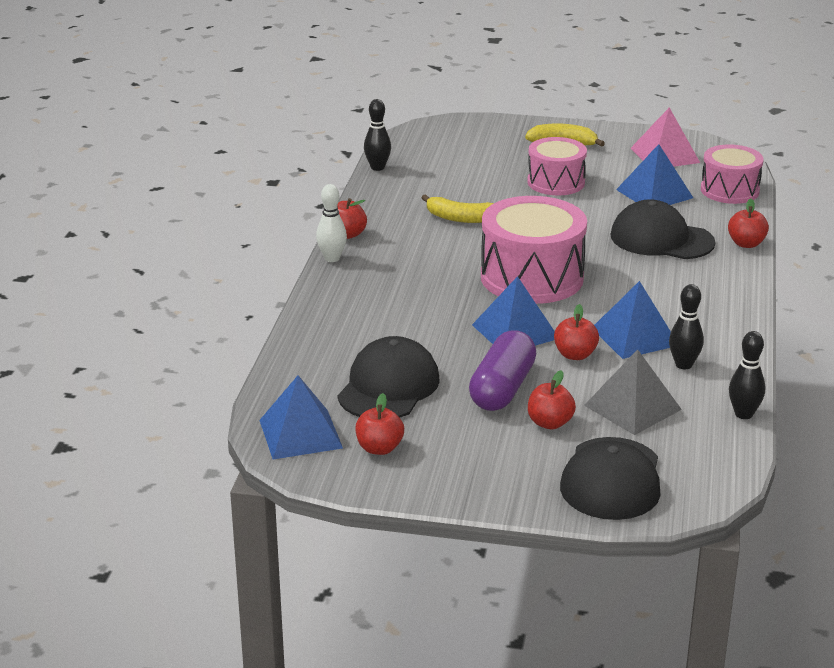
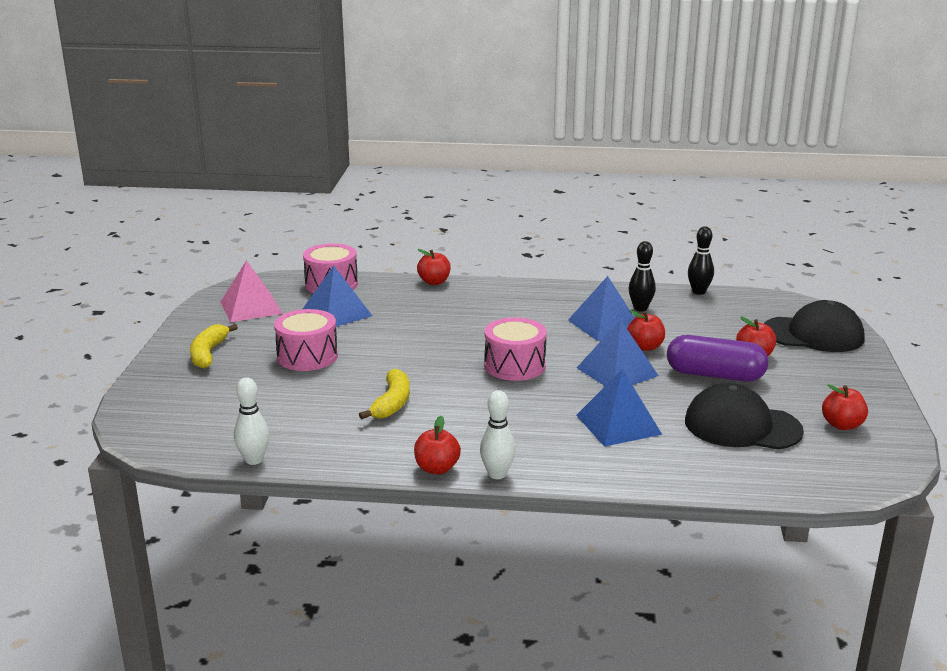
camera: 95 degrees left, 5 degrees down
(300, 434) = (848, 465): blue pyramid -> blue pyramid (618, 424)
(377, 167) = (254, 460): black bowling pin -> white bowling pin
(532, 277) = (514, 366): pink drum -> pink drum, size x0.62
(632, 407) = (712, 326): grey pyramid -> none
(661, 239) = (429, 312): black cap -> none

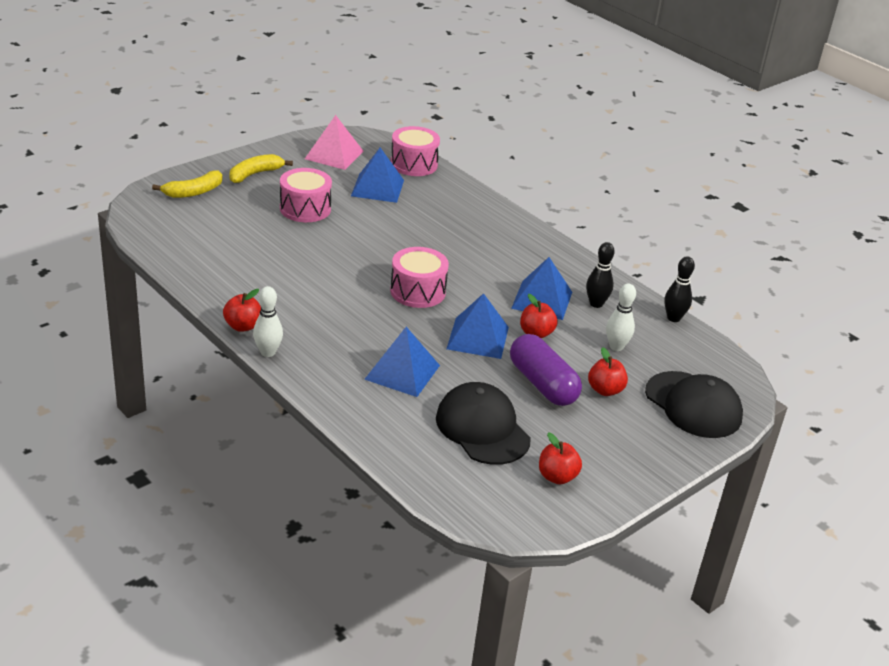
camera: 40 degrees right, 10 degrees up
(254, 460) = (162, 257): white bowling pin -> white bowling pin (616, 347)
(392, 403) = (295, 270): yellow banana -> yellow banana (193, 192)
(434, 282) = (486, 199): red apple -> none

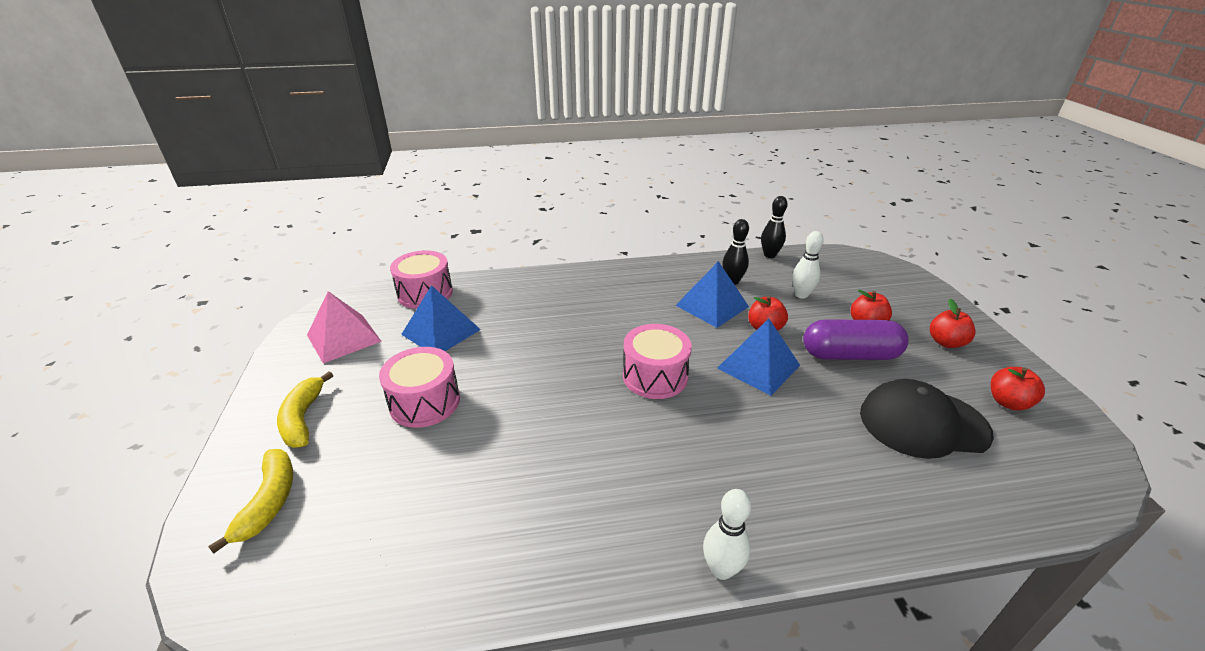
camera: 55 degrees left, 0 degrees up
(242, 326) = (645, 576): red apple -> red apple (946, 342)
(402, 372) = (805, 446): blue pyramid -> none
(693, 405) = (895, 289): black cap -> none

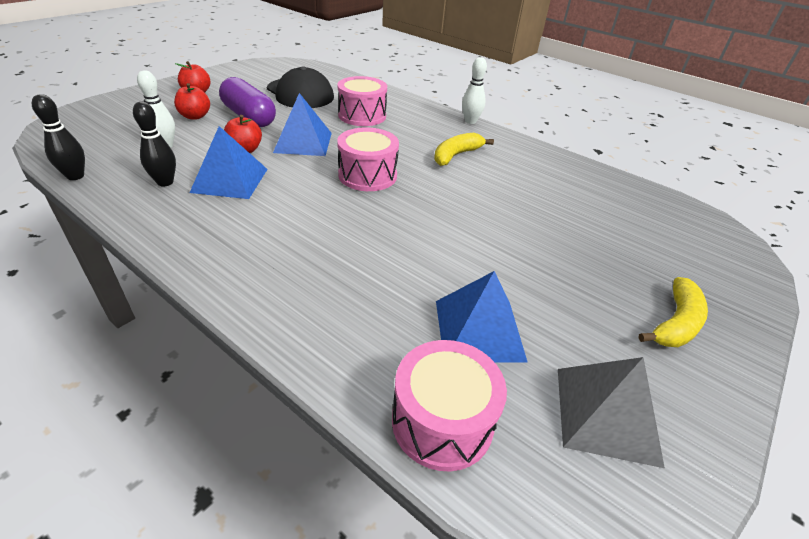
camera: 135 degrees left, 5 degrees up
(269, 502) = (706, 270): yellow banana -> yellow banana (456, 155)
(343, 338) = (607, 414): pink pyramid -> grey pyramid
(425, 402) = (551, 265): pink drum -> pink drum (362, 115)
(1008, 402) = (252, 77): red apple -> none

